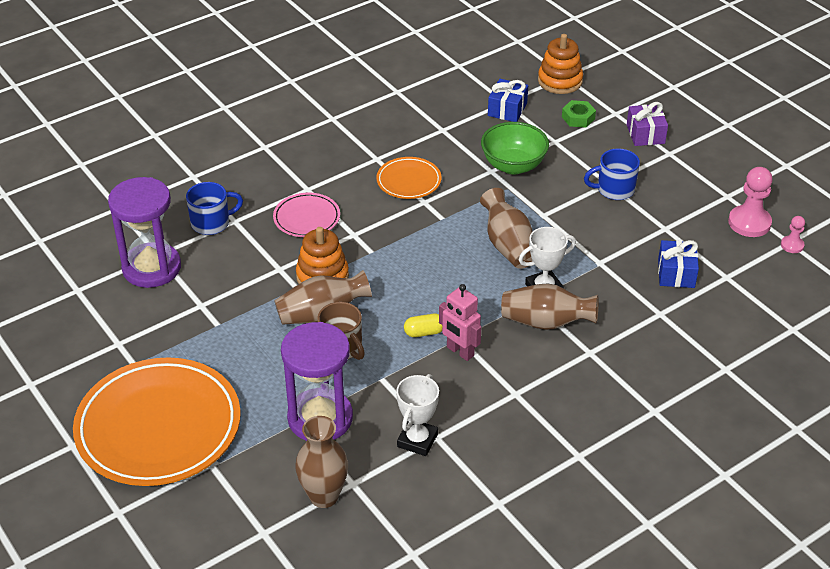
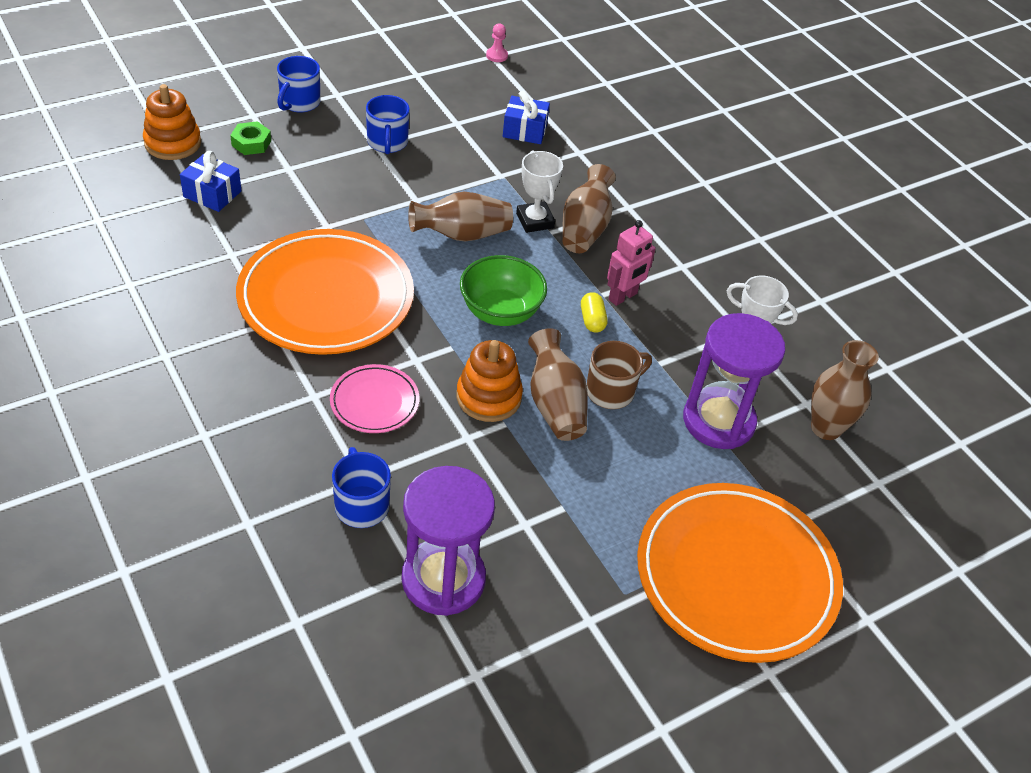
camera: 90 degrees left, 5 degrees up
(408, 181) = (326, 298): orange plate -> orange plate, size x2.11
(513, 166) = (323, 207): green bowl -> green bowl (500, 312)
(645, 134) = (299, 103): purple gift -> blue mug
(749, 223) = (460, 71): pink pawn -> none

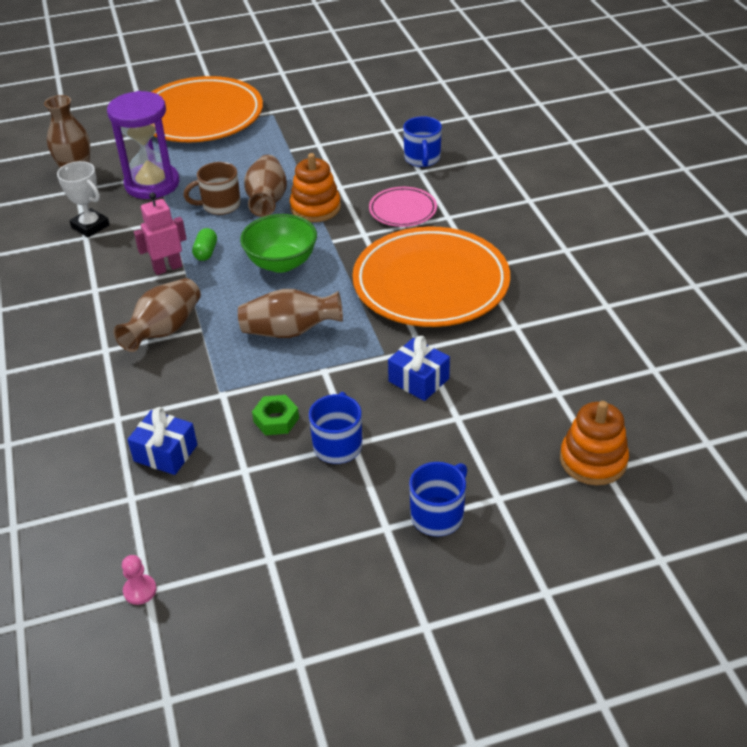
camera: 160 degrees left, 5 degrees down
(212, 194) = (540, 391): blue gift -> blue gift (418, 380)
(251, 143) = (499, 454): green nut -> green nut (276, 420)
(443, 579) = (378, 126): purple hourglass -> none
(535, 221) = (210, 341): white trophy -> none
(592, 320) = (206, 252): yellow capsule -> green capsule

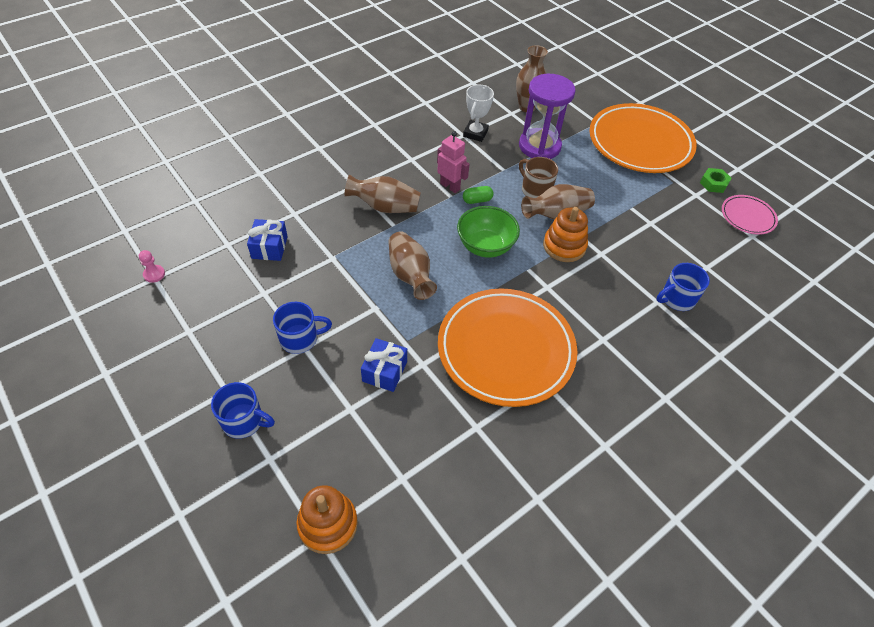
camera: 65 degrees right, 10 degrees up
(276, 420) = (316, 295): green nut -> green nut (713, 183)
(402, 210) = (593, 304): pink plate -> pink plate (747, 217)

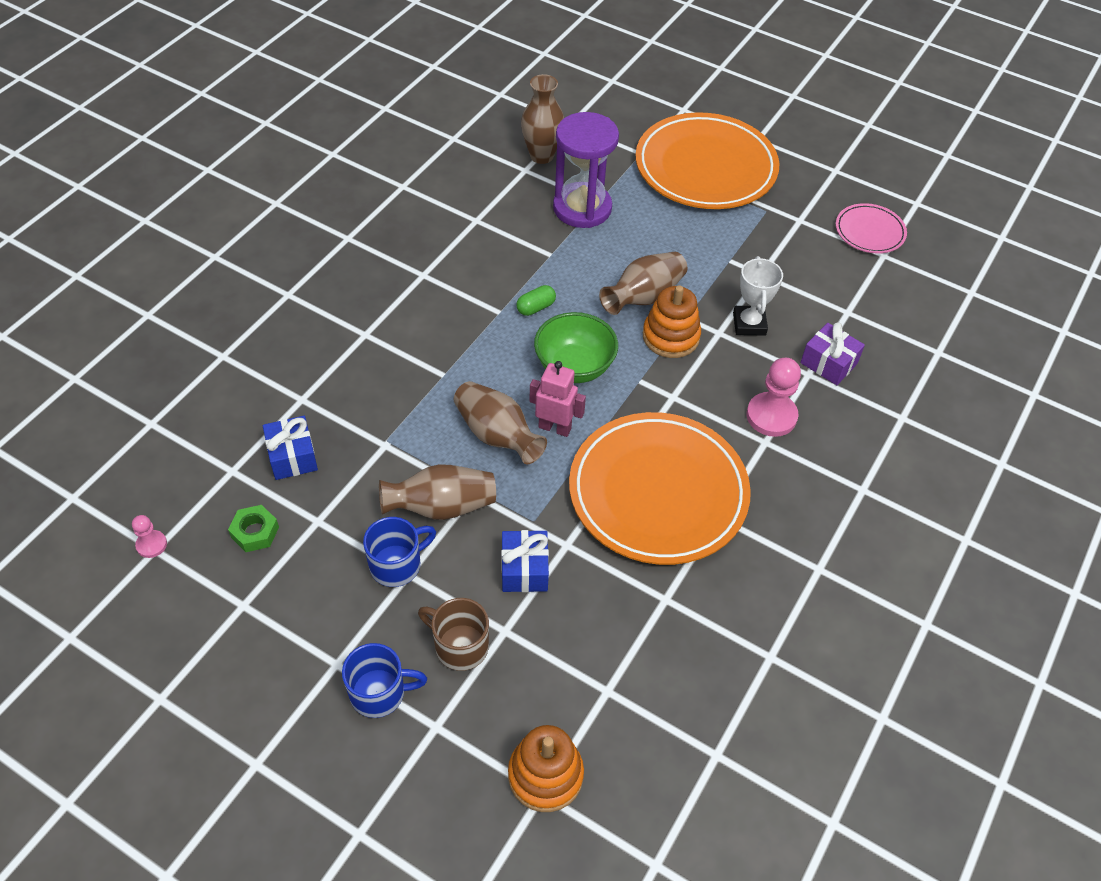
camera: 20 degrees left, 0 degrees up
(385, 207) = (420, 353): brown vase -> brown vase (441, 507)
(450, 186) = (492, 298): pink robot -> pink robot (555, 427)
(475, 133) = (491, 213): white trophy -> white trophy (749, 324)
(535, 190) = (603, 271): brown mug -> brown mug (460, 646)
(615, 323) = (771, 416): none -> pink pawn
(676, 299) = (828, 363): blue mug -> purple gift
(713, 183) = (814, 198): green nut -> green nut (255, 532)

